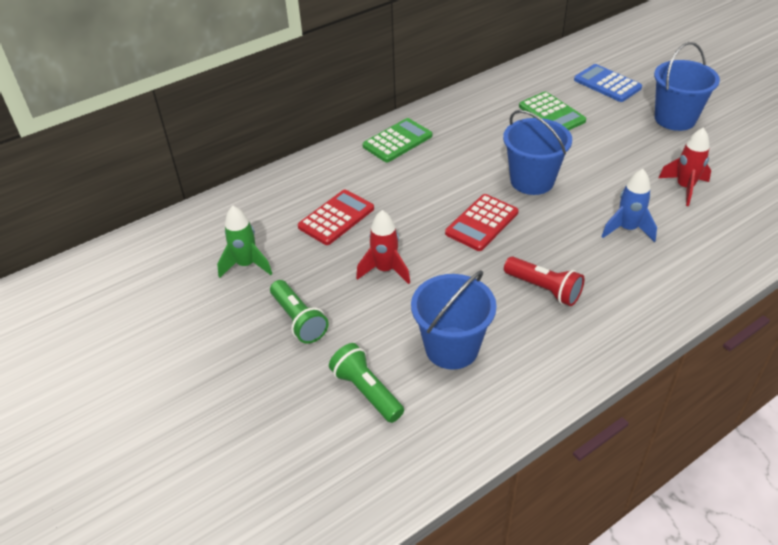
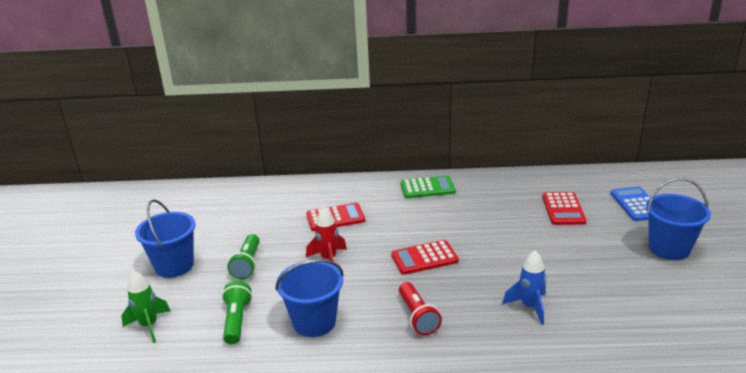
camera: 35 degrees right, 15 degrees down
(246, 265) = (255, 222): green rocket -> green rocket (149, 326)
(532, 181) = (493, 246): blue bucket -> blue bucket (174, 265)
(551, 114) = (563, 209): green calculator -> red calculator
(684, 188) = (615, 299): red rocket -> none

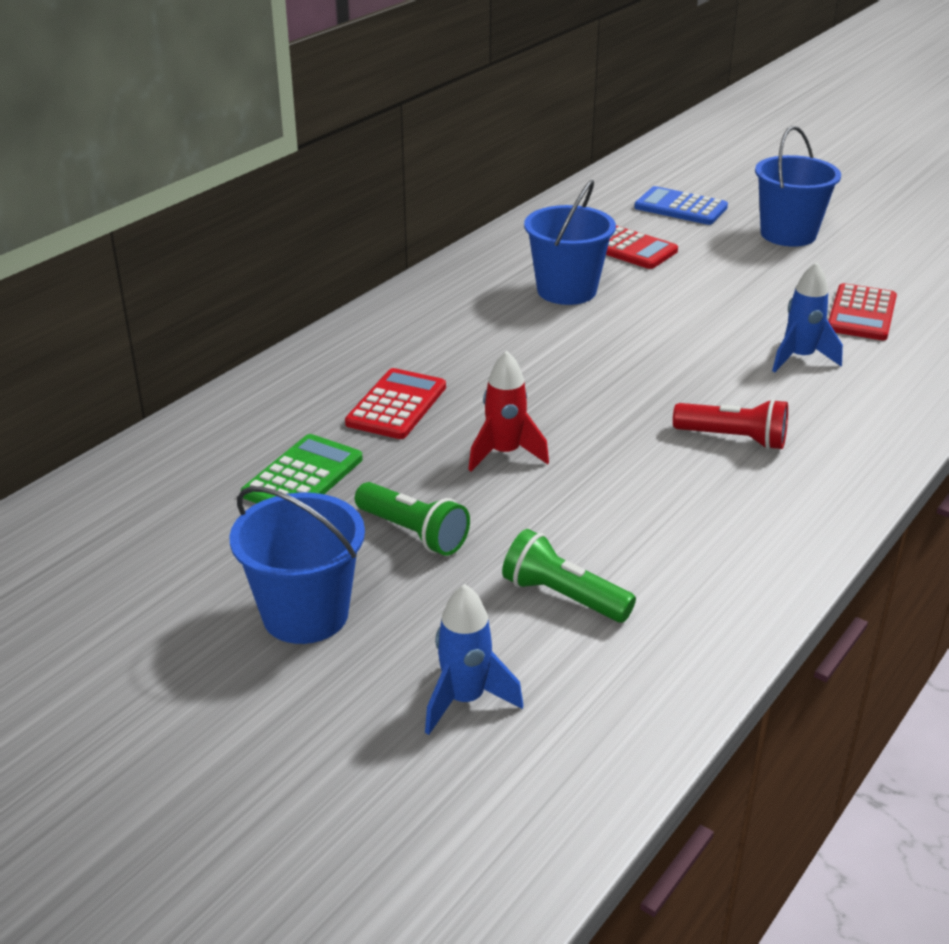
camera: 55 degrees left, 5 degrees up
(149, 326) = (465, 700): green rocket -> blue rocket
(314, 322) = (651, 525): blue bucket -> blue bucket (566, 290)
(424, 258) = (607, 380): red calculator -> red calculator (861, 314)
(427, 188) = (432, 305): green calculator -> green calculator (303, 477)

